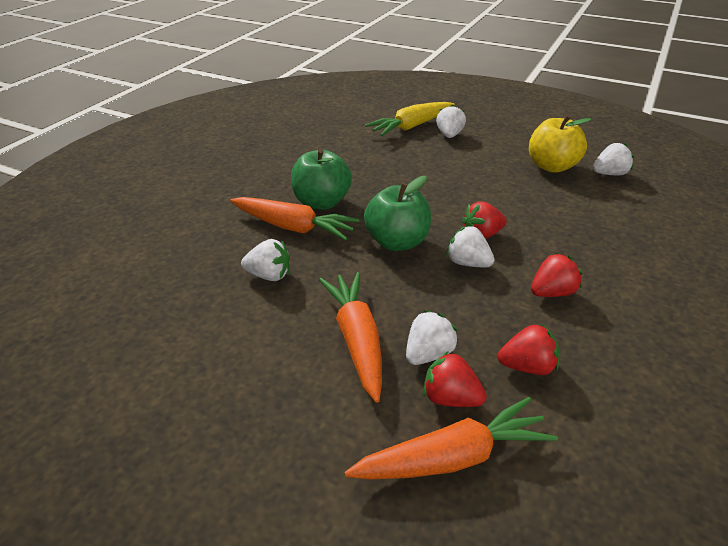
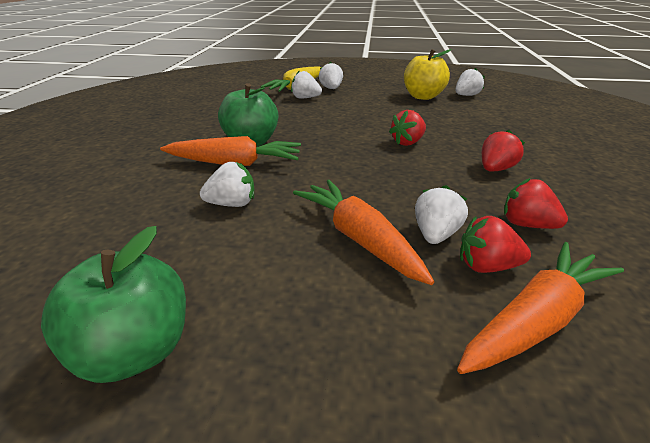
camera: 20 degrees left, 5 degrees down
(397, 242) = (340, 158): green apple -> green apple (135, 350)
(467, 263) = (412, 162): white strawberry -> white strawberry (305, 98)
(527, 366) = (526, 224): red strawberry -> red strawberry turned 120 degrees counterclockwise

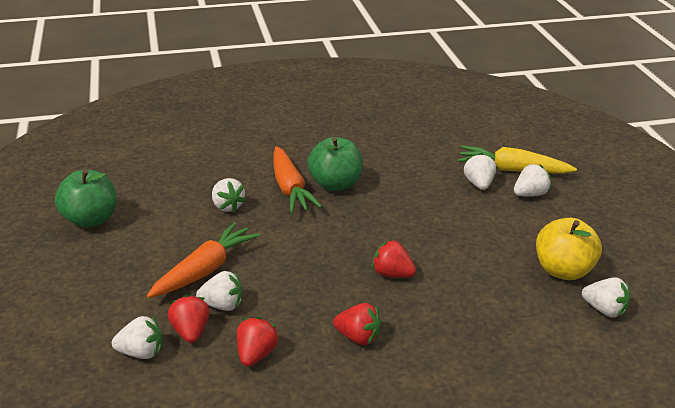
camera: 70 degrees right, 0 degrees up
(535, 320) = (141, 352): orange carrot -> white strawberry

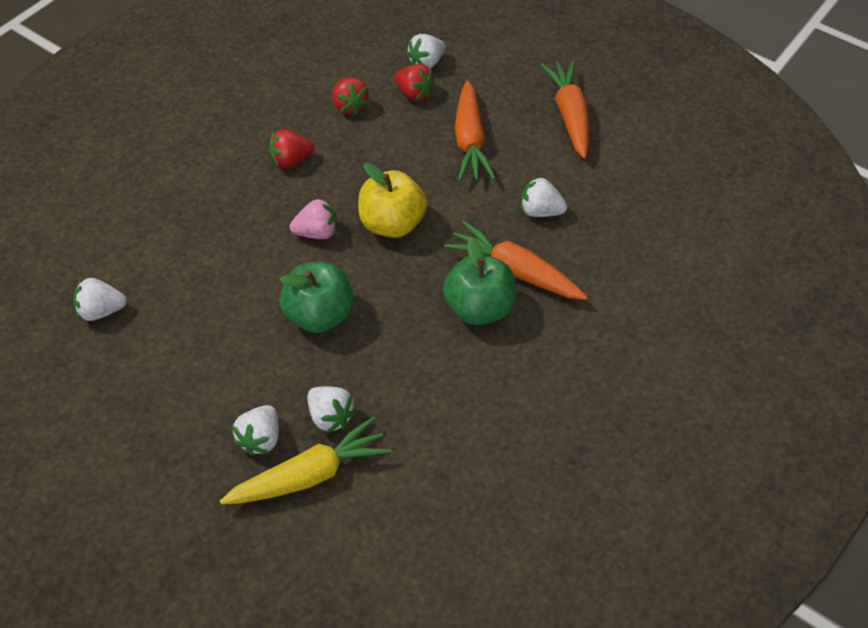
camera: 140 degrees right, 20 degrees up
(90, 219) = (626, 125): green apple -> green apple (320, 315)
(112, 246) = (569, 115): none -> orange carrot
(222, 305) = (418, 124): white strawberry -> none
(392, 274) = (317, 232): red strawberry -> pink strawberry
(563, 270) = (162, 337): yellow apple -> yellow apple (392, 224)

